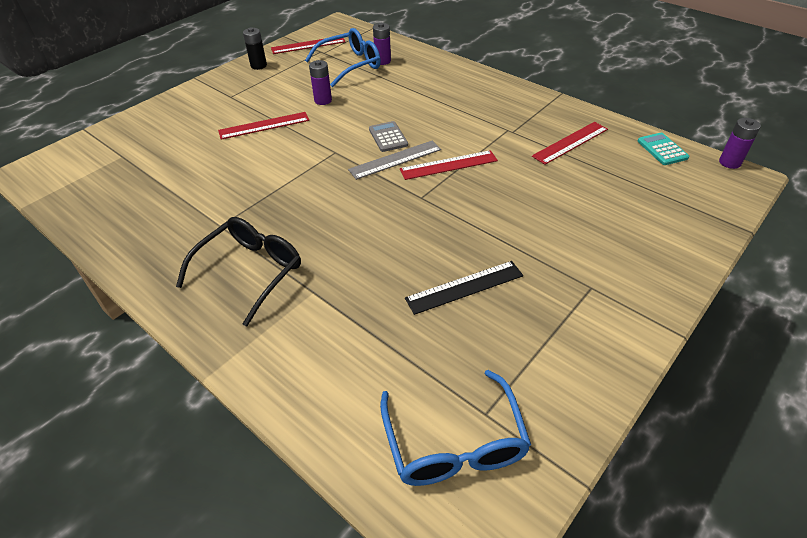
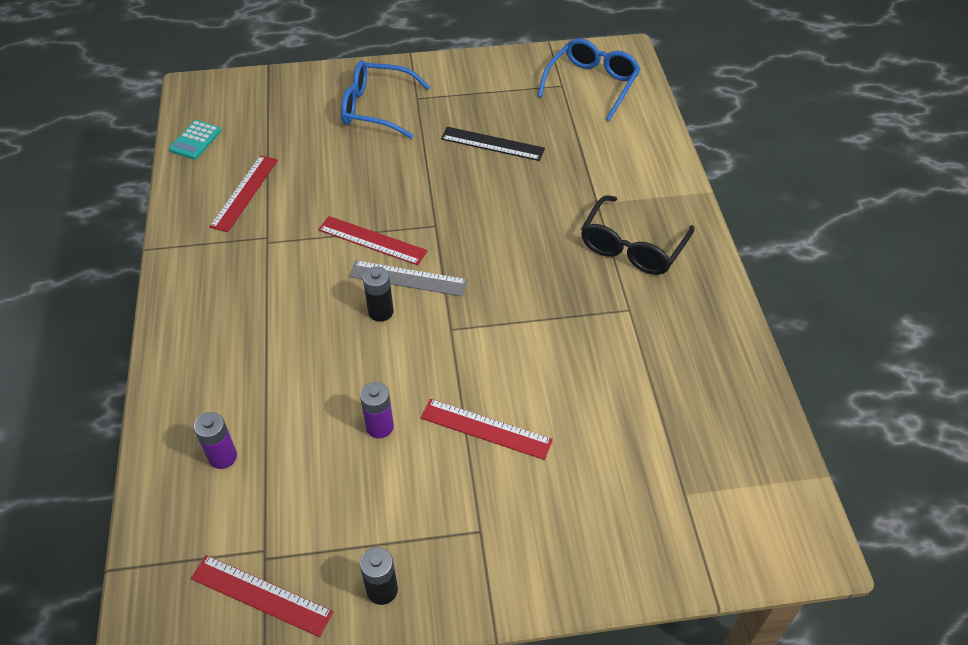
camera: 140 degrees left, 5 degrees up
(250, 271) = (632, 247): black glasses -> black glasses turned 45 degrees counterclockwise
(350, 65) = (268, 482): blue glasses -> blue glasses (376, 108)
(388, 137) = (380, 312): grey calculator -> black battery
(570, 142) = (244, 193): red ruler -> red ruler turned 75 degrees counterclockwise
(729, 162) = (177, 102): purple battery -> none

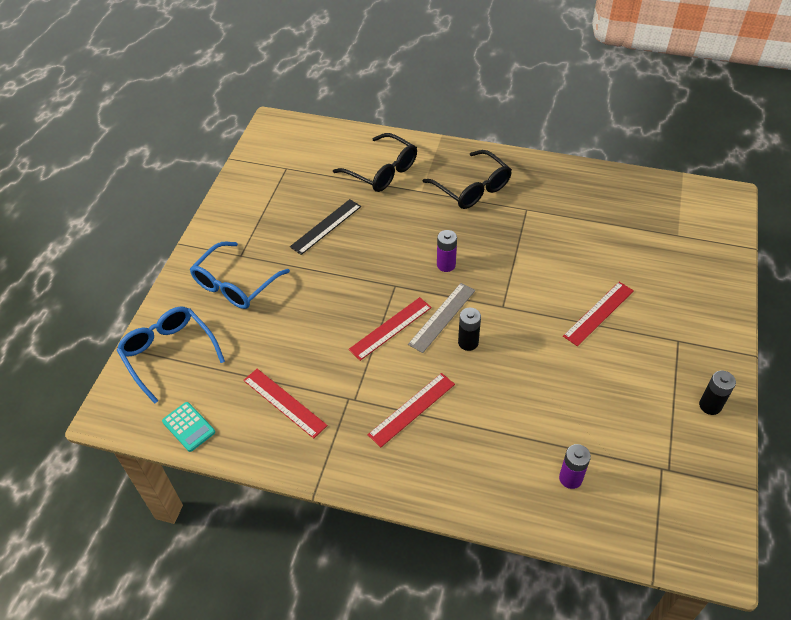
camera: 65 degrees left, 0 degrees up
(261, 595) = (698, 478): red ruler -> red ruler (412, 409)
(379, 427) = (576, 372): purple battery -> purple battery (446, 265)
(592, 84) = (297, 152): blue glasses -> blue glasses (168, 353)
(607, 160) = (382, 171): none -> black glasses

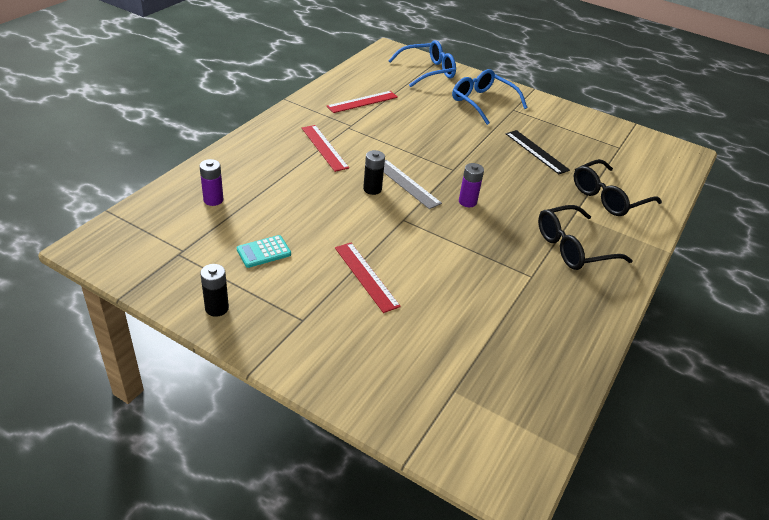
camera: 100 degrees right, 10 degrees down
(188, 427) = (364, 69): turquoise calculator -> turquoise calculator (264, 252)
(390, 328) = (407, 156): red ruler -> none

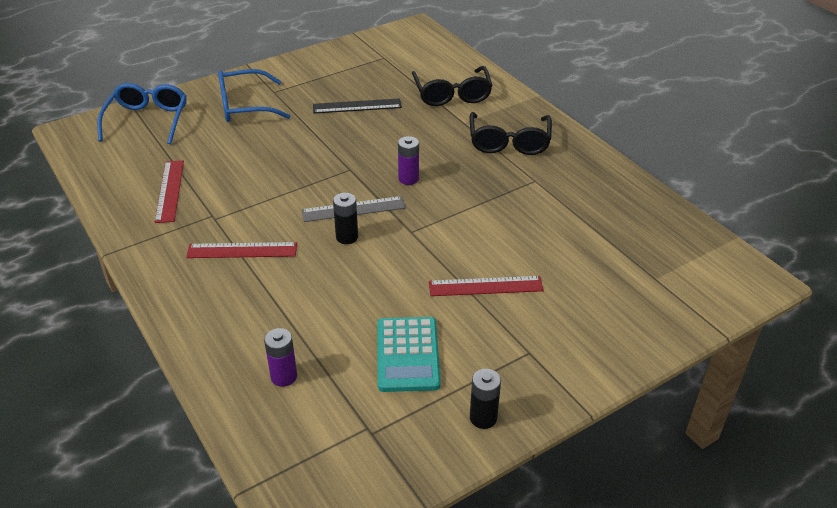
camera: 60 degrees left, 0 degrees up
(264, 252) = (408, 355): turquoise calculator -> turquoise calculator, size x1.59

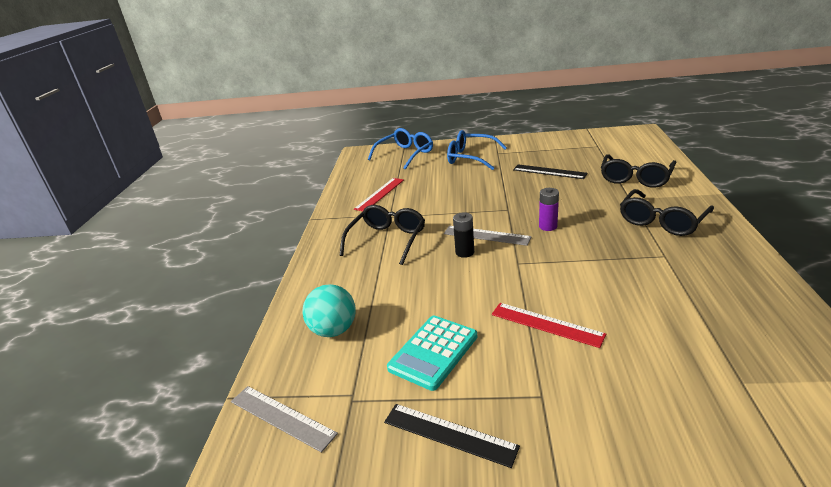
camera: 40 degrees right, 10 degrees down
(242, 250) = (387, 240): red ruler -> black glasses
(284, 376) = (334, 330): purple battery -> turquoise ball
(318, 481) = (282, 417): none -> grey ruler
(483, 418) = (449, 434): black battery -> black ruler

